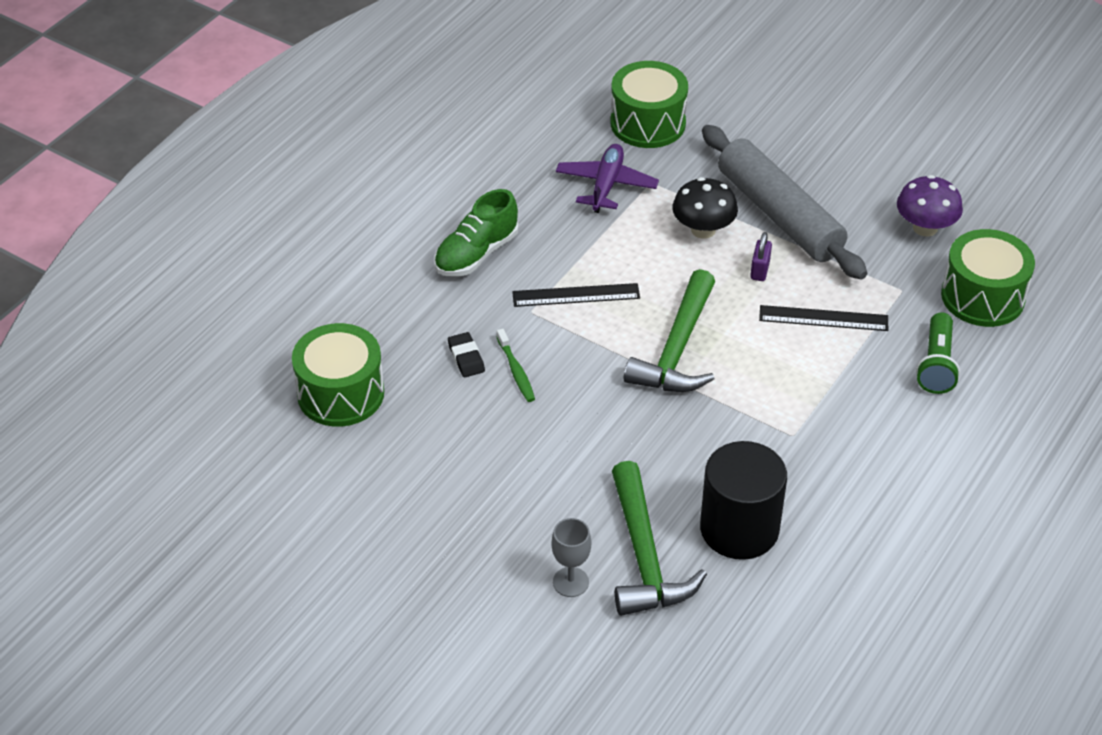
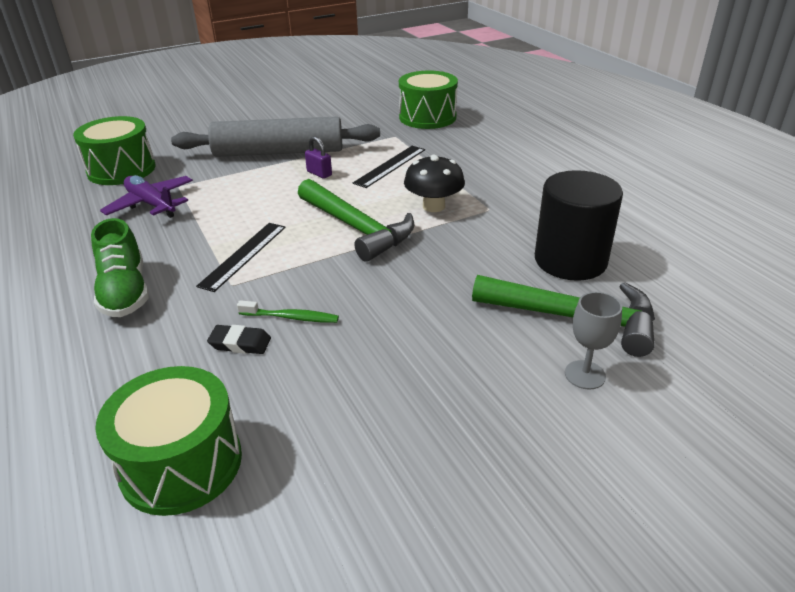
camera: 60 degrees left, 10 degrees down
(703, 230) = (253, 181): black mushroom -> black mushroom (433, 206)
(925, 228) = (352, 116): purple mushroom -> none
(936, 365) = (469, 145): green flashlight -> none

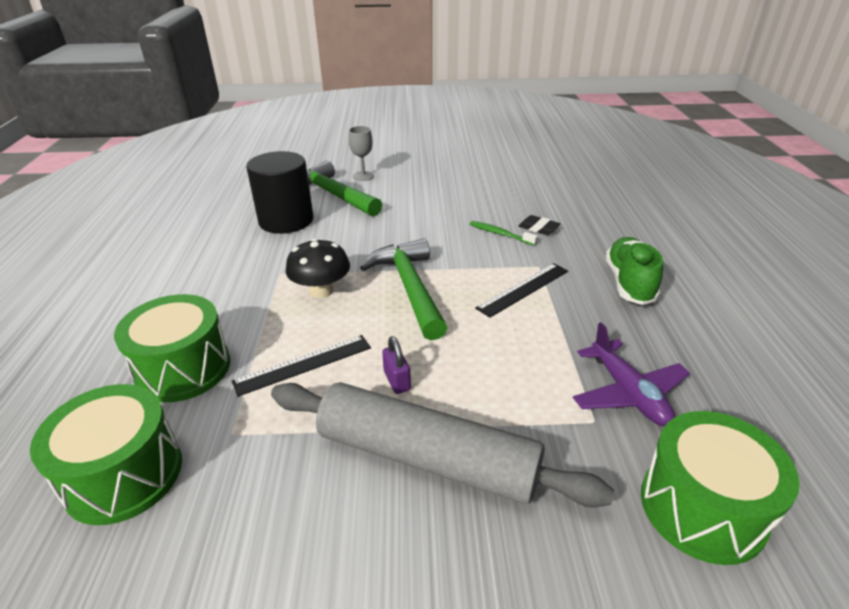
camera: 155 degrees left, 0 degrees up
(181, 463) = (575, 190): green drum -> green drum (183, 368)

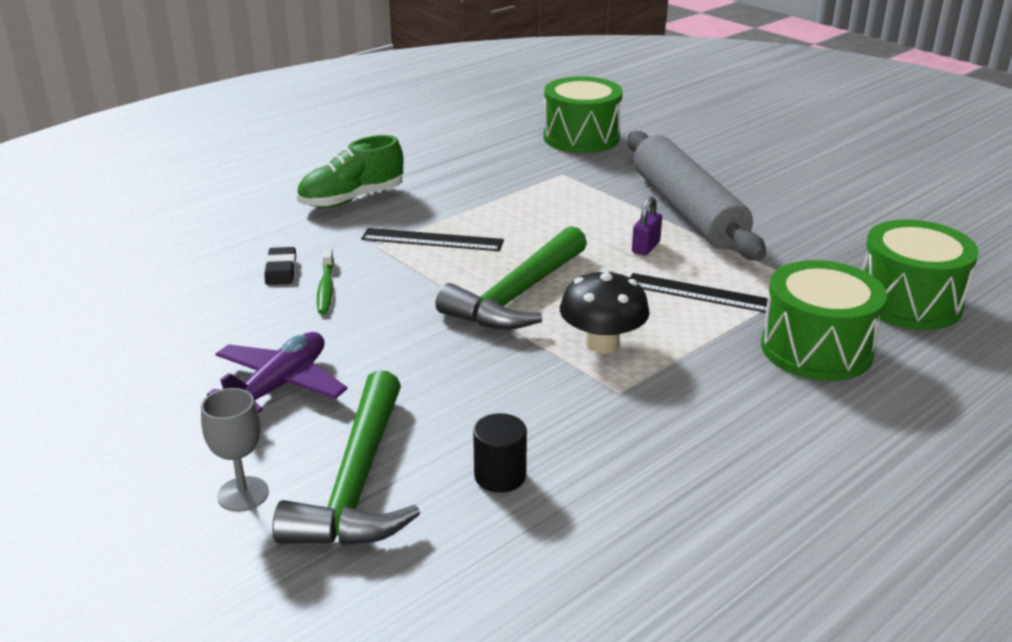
camera: 130 degrees left, 5 degrees down
(286, 220) = (500, 476): black cylinder -> black cylinder, size x0.47
(628, 393) = (515, 170): purple plane -> purple plane (280, 385)

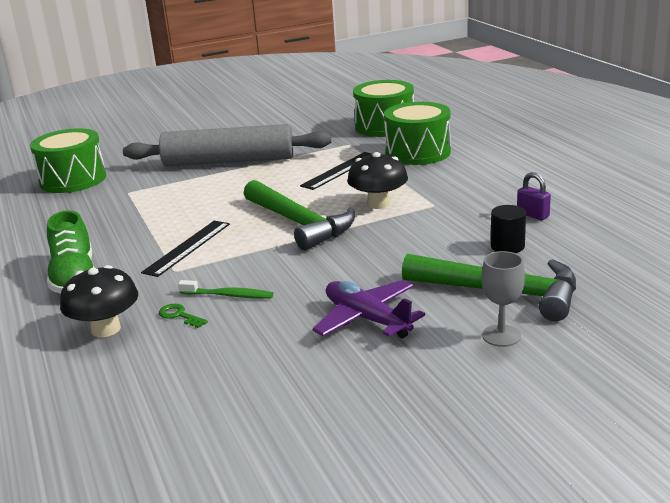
camera: 70 degrees left, 5 degrees down
(253, 240) = (106, 329): none -> black mushroom
(281, 270) = (179, 315): black eraser -> green key
(645, 247) = (267, 178): purple padlock -> purple padlock (533, 215)

